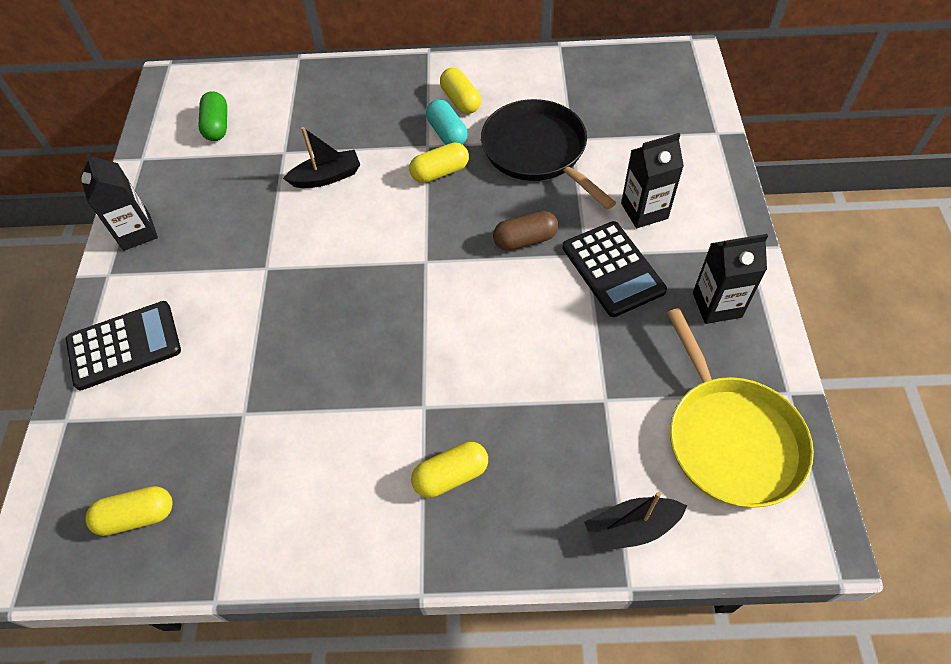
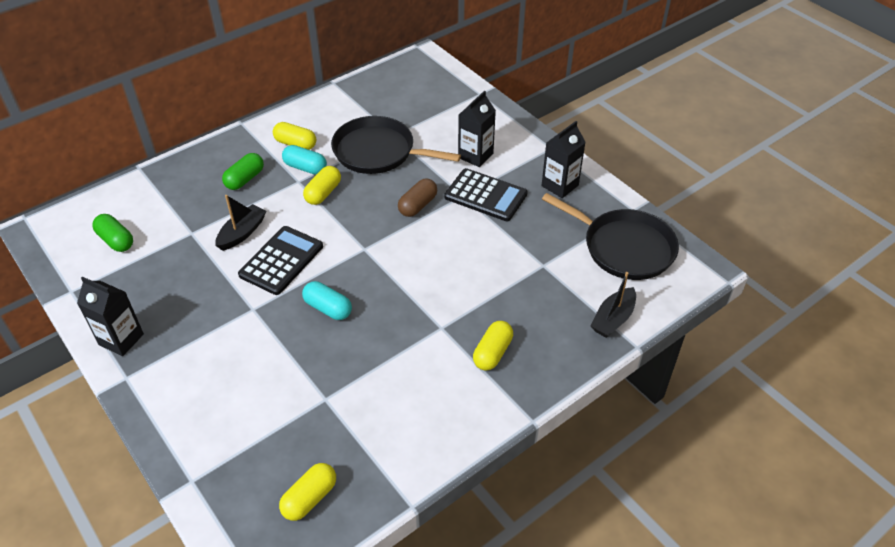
camera: 40 degrees left, 10 degrees down
(124, 346) = (190, 412): black calculator -> black calculator (281, 261)
(333, 310) = (328, 308): none -> turquoise capsule
(379, 117) = (245, 179): none -> green capsule
(730, 438) = (624, 247): yellow pan -> black pan

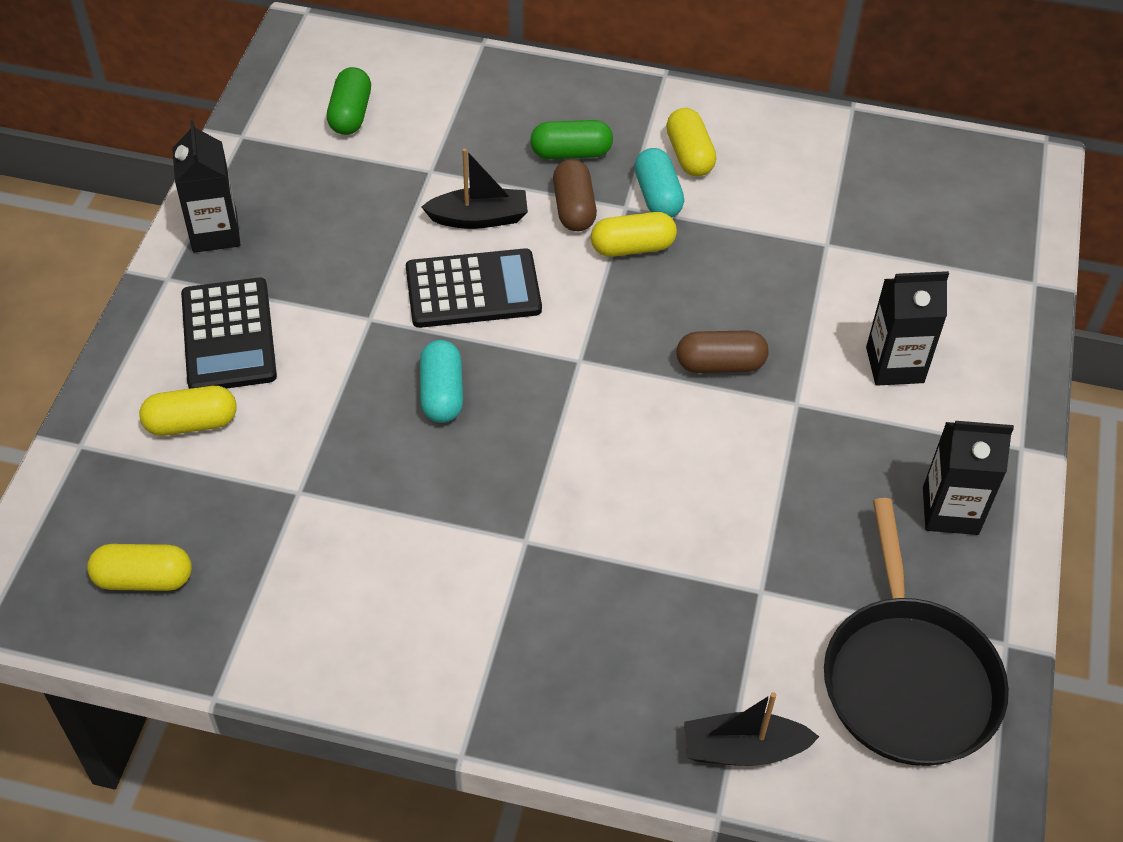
camera: 50 degrees right, 5 degrees up
(277, 198) = (573, 208): none -> brown capsule
(378, 152) = (774, 250): black pan -> none
(485, 195) = (825, 430): black calculator -> black calculator (228, 336)
(492, 353) = (536, 630): yellow capsule -> yellow capsule (191, 423)

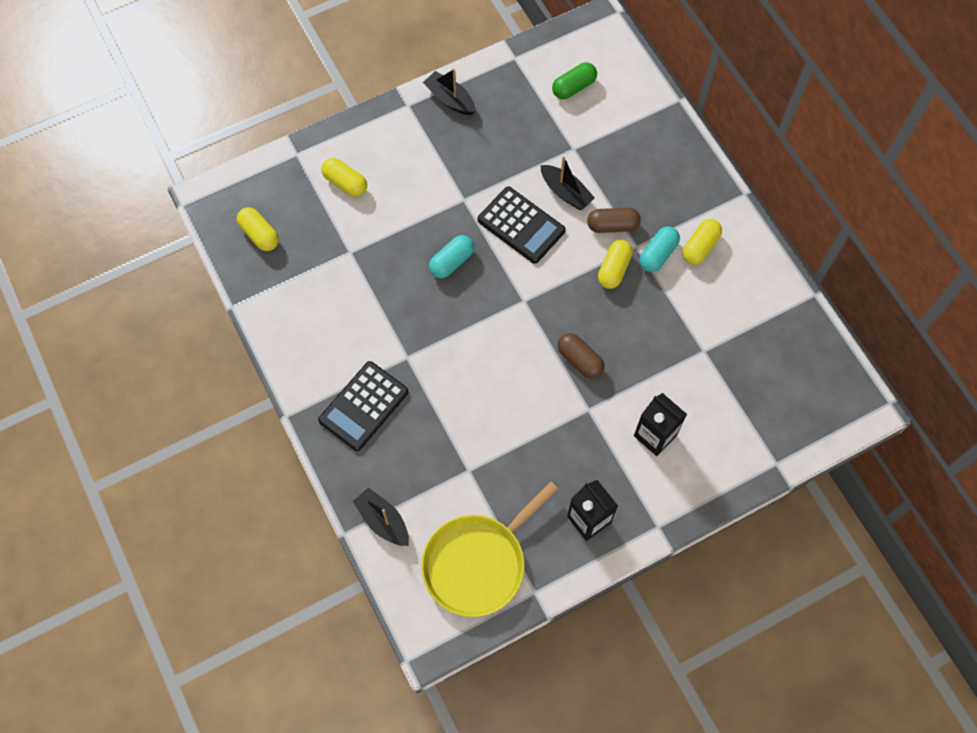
camera: 50 degrees right, 15 degrees up
(215, 233) = (450, 99): black carton -> black boat
(228, 336) = (401, 155): black calculator -> black calculator (363, 406)
(571, 153) = (647, 196): green capsule -> none
(573, 208) = (612, 225): brown capsule -> brown capsule turned 45 degrees clockwise
(632, 247) = (614, 269): yellow capsule -> yellow capsule turned 75 degrees clockwise
(908, 678) = (478, 563): black pan -> yellow pan

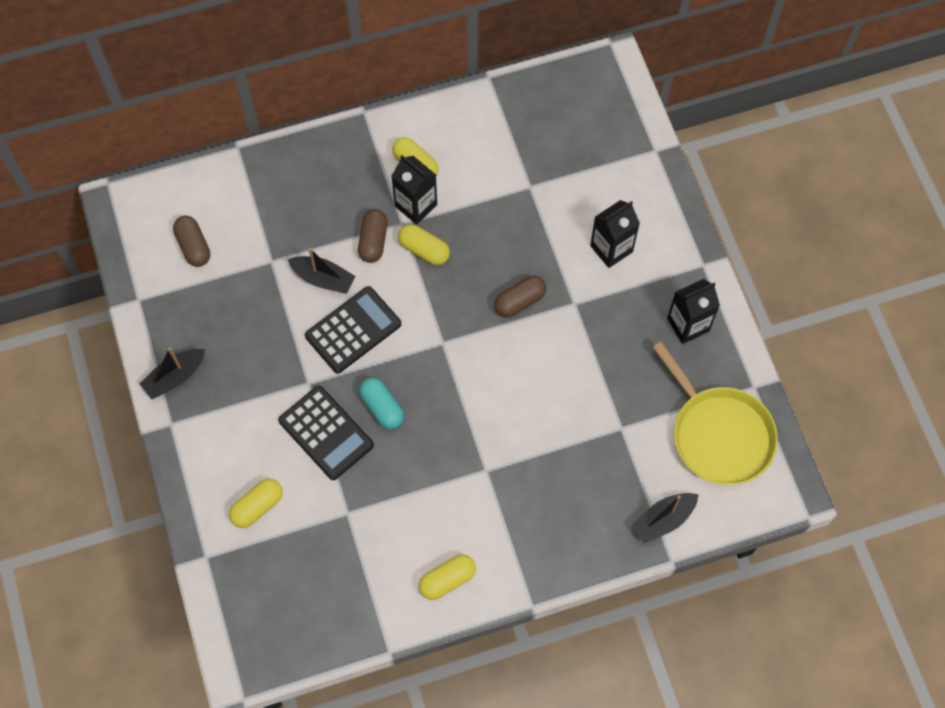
camera: 80 degrees left, 0 degrees up
(259, 234) = (303, 611): yellow capsule -> yellow capsule (447, 580)
(363, 406) = (534, 523): black calculator -> black calculator (326, 433)
(565, 192) = (323, 279): black boat -> black boat turned 60 degrees clockwise
(573, 87) = (193, 246): green capsule -> brown capsule
(658, 254) = (416, 205): turquoise capsule -> black carton

